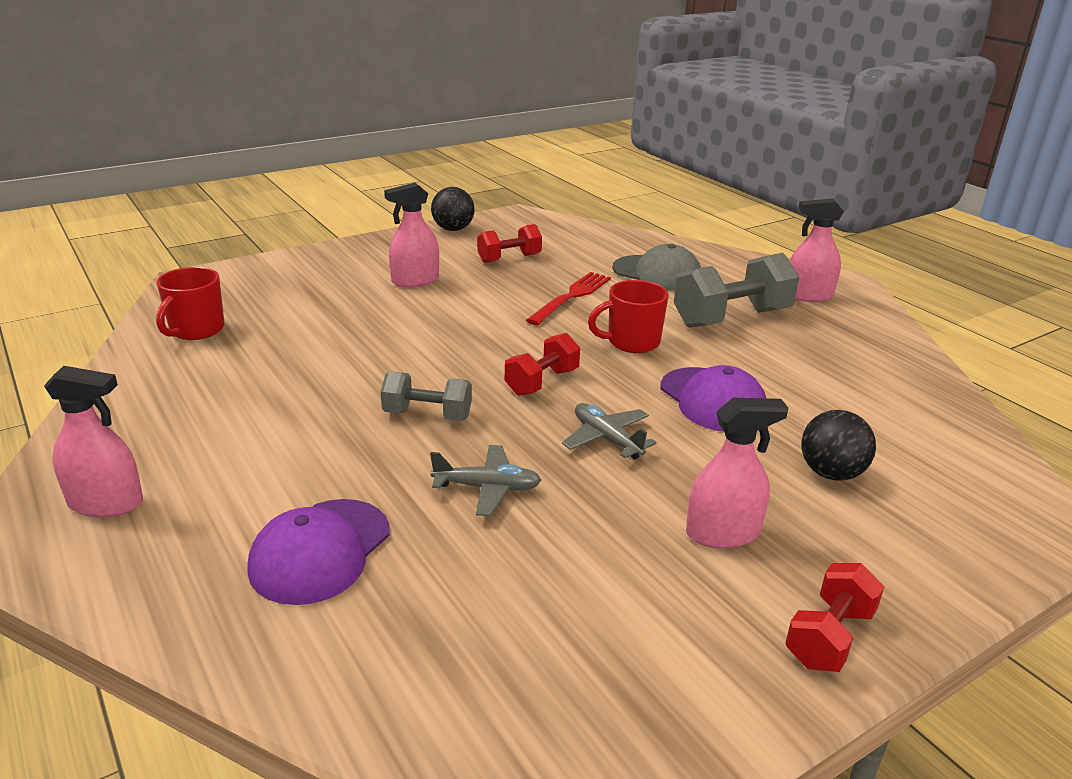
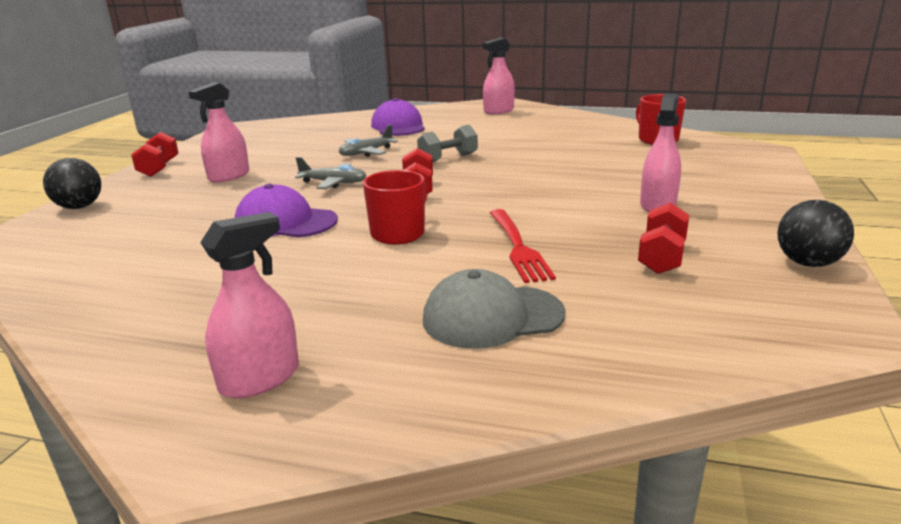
camera: 140 degrees right, 5 degrees down
(731, 318) = (335, 295): grey dumbbell -> none
(831, 473) = (171, 215): black ball -> black ball (79, 207)

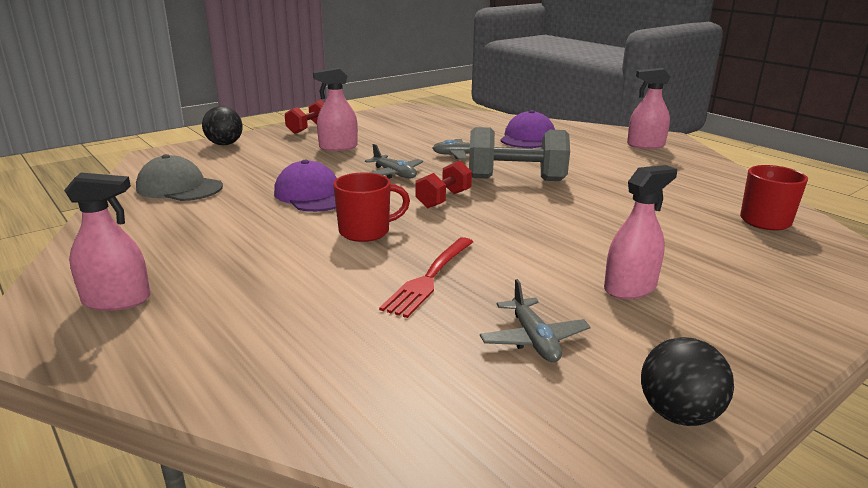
camera: 35 degrees right, 0 degrees up
(448, 159) = (516, 179): grey dumbbell -> grey dumbbell, size x1.69
(492, 317) = (308, 326): grey cap -> grey cap (179, 187)
(662, 257) = (533, 339): red dumbbell -> grey plane

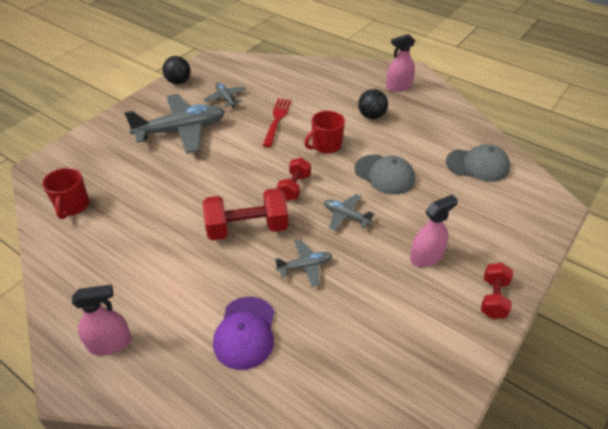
camera: 165 degrees right, 20 degrees up
(225, 144) = (530, 238): black ball -> black ball (371, 116)
(312, 195) = (384, 174): purple cap -> grey cap
(516, 179) = (247, 228): grey dumbbell -> red dumbbell
(630, 288) = (181, 131): pink spray bottle -> grey plane

